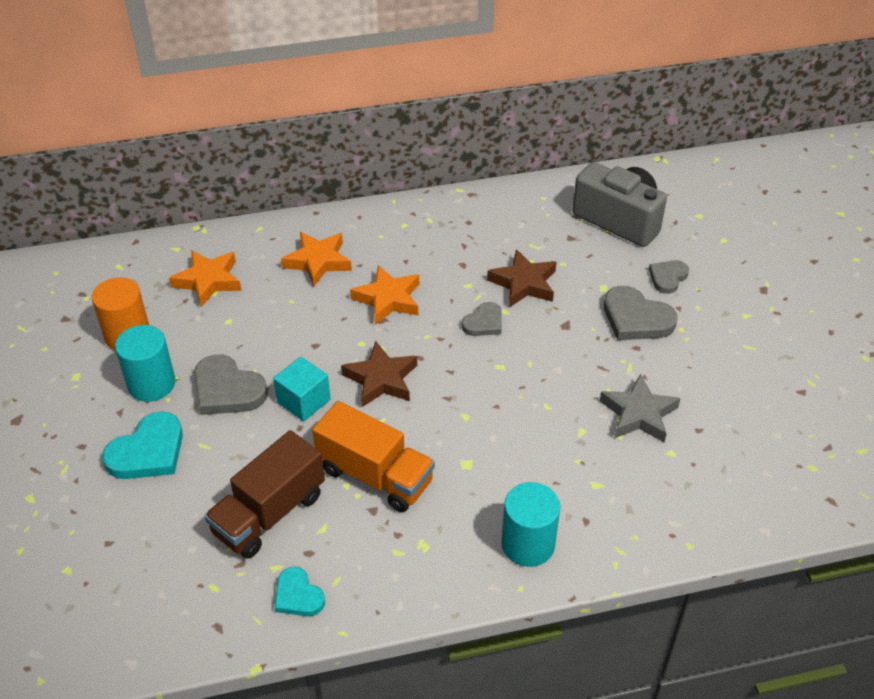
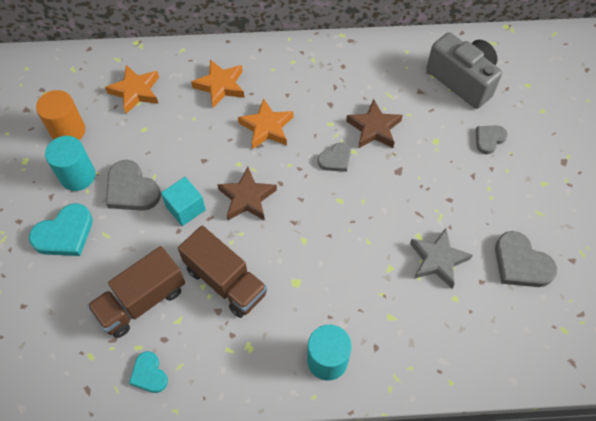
camera: 10 degrees right, 15 degrees up
(375, 475) = (225, 281): orange truck -> brown truck
(636, 318) = (455, 173): grey heart -> grey heart (521, 263)

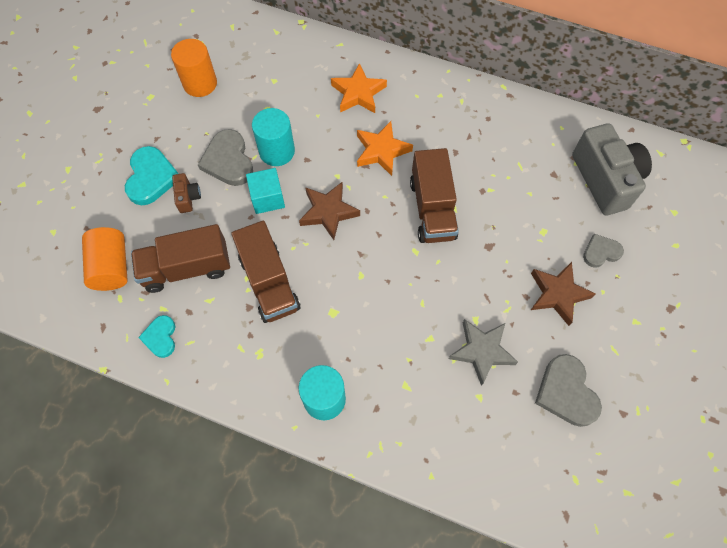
camera: 25 degrees right, 5 degrees up
(64, 234) = (151, 178): turquoise heart -> turquoise heart turned 75 degrees counterclockwise
(67, 331) = (111, 267): none -> orange cylinder
(78, 176) = (188, 129): turquoise cylinder -> turquoise cylinder (277, 151)
(110, 237) = (188, 197): none -> brown camera
(136, 91) = (277, 69): orange star -> none
(335, 159) = (432, 209): grey heart -> brown truck
(374, 128) = (486, 193): brown star -> brown star (558, 294)

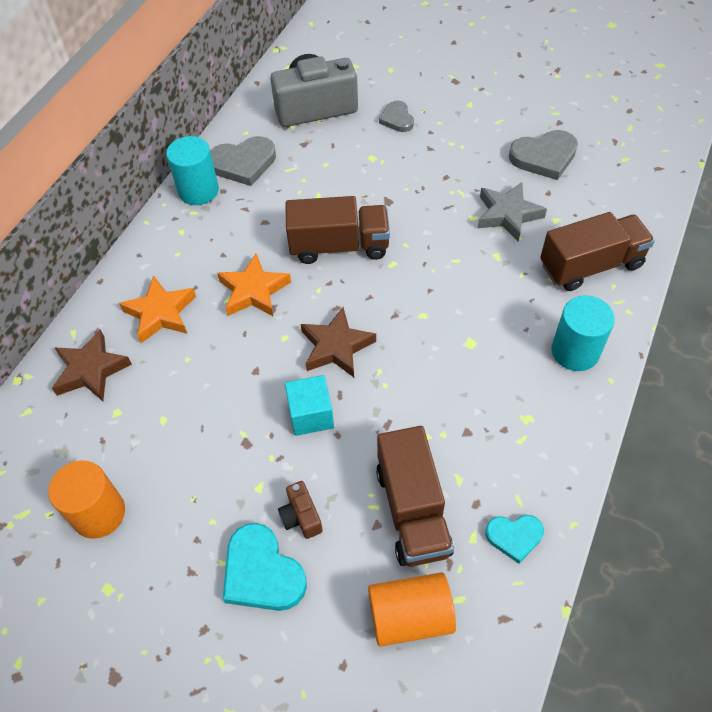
camera: 85 degrees left, 10 degrees down
(151, 178) = (262, 572): turquoise heart -> turquoise heart turned 135 degrees counterclockwise
(188, 197) = (301, 517): brown camera -> brown camera turned 105 degrees counterclockwise
(228, 161) = (245, 466): grey heart -> grey heart (243, 163)
(269, 282) = (433, 410): brown truck -> brown truck (590, 265)
(277, 151) = (238, 406): turquoise cylinder -> turquoise cylinder (198, 190)
(558, 294) = (443, 153): brown star -> brown star (91, 370)

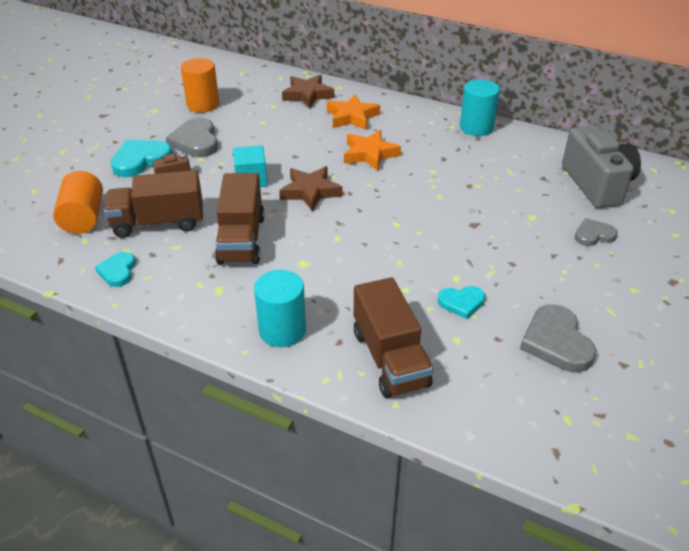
camera: 90 degrees right, 15 degrees down
(243, 163) = (511, 147): grey heart -> grey heart (196, 141)
(339, 246) = (416, 195): brown truck -> brown truck (241, 239)
(508, 215) = (461, 303): grey star -> turquoise heart

